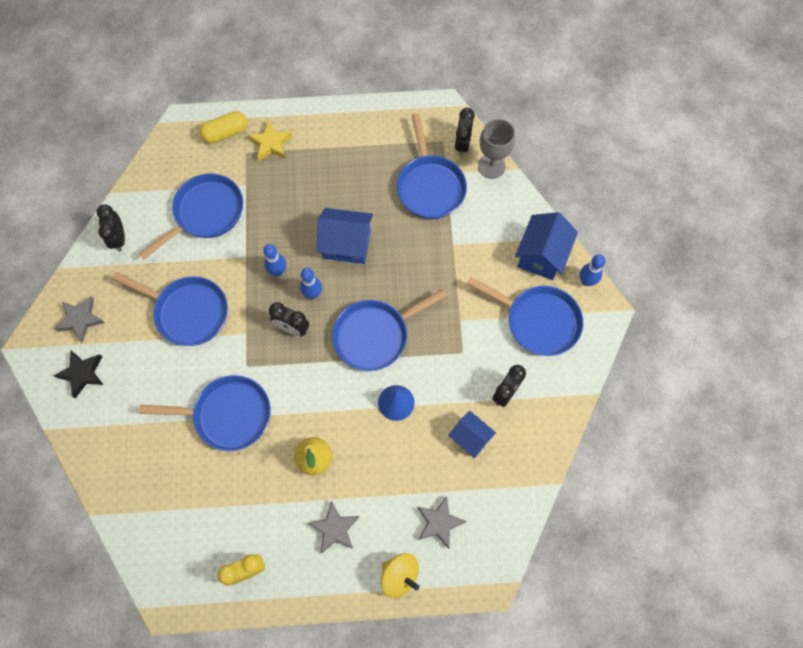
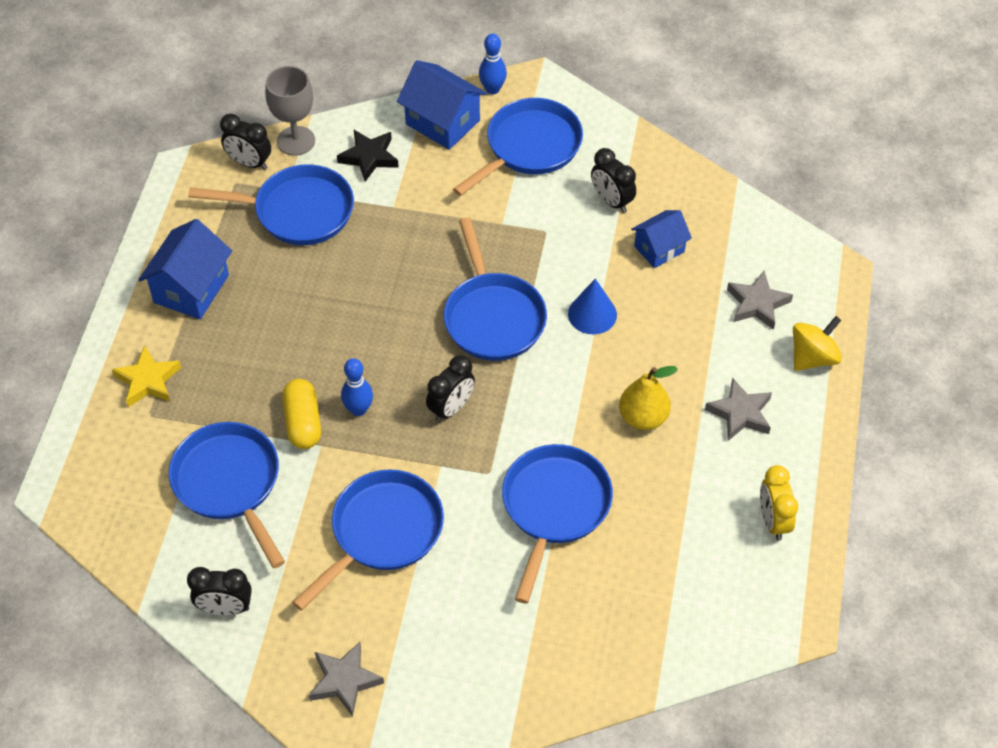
camera: 75 degrees left, 15 degrees down
(82, 374) = (434, 689): black star -> black star (369, 157)
(225, 133) = (103, 435): yellow capsule -> yellow capsule (303, 422)
(313, 294) = (408, 375): blue bowling pin -> none
(346, 244) = (348, 321): blue house -> blue house (191, 289)

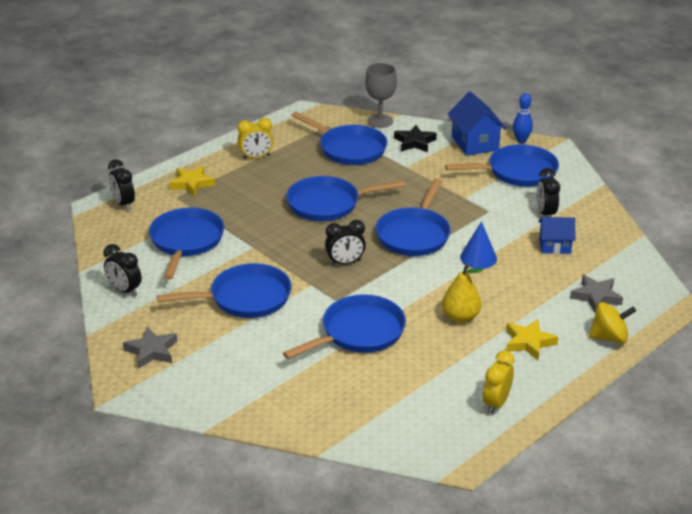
camera: 35 degrees right, 20 degrees down
(191, 289) = (256, 157): blue house -> yellow clock
(249, 163) = (344, 121): black clock -> black clock (124, 204)
(303, 422) = (254, 234): yellow capsule -> none
(351, 322) = (328, 204): none -> blue pan
(358, 409) = (291, 241): blue bowling pin -> none
(740, 413) = (529, 342): grey star -> yellow star

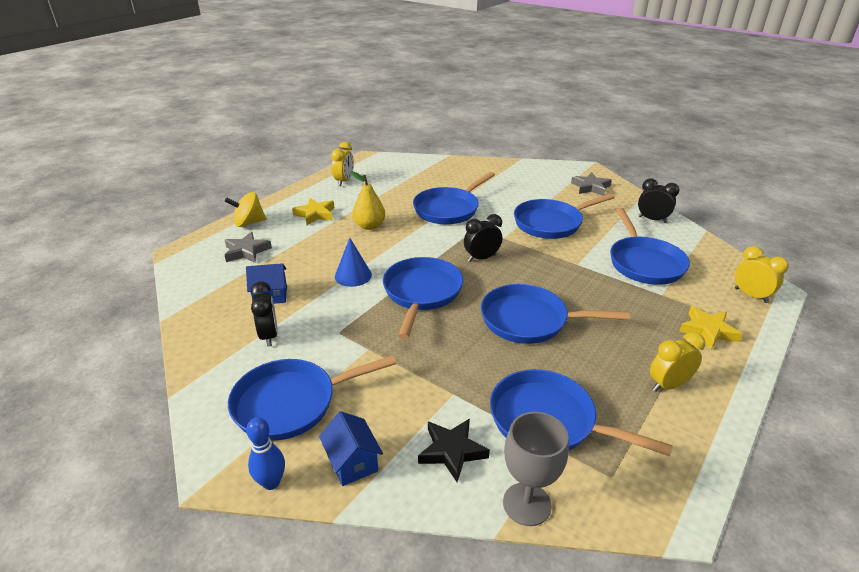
camera: 170 degrees right, 0 degrees up
(124, 204) = (751, 295): black clock -> yellow clock
(328, 204) = (530, 320): blue pan -> blue pan turned 150 degrees counterclockwise
(475, 143) = (352, 462): blue house -> blue house, size x0.64

